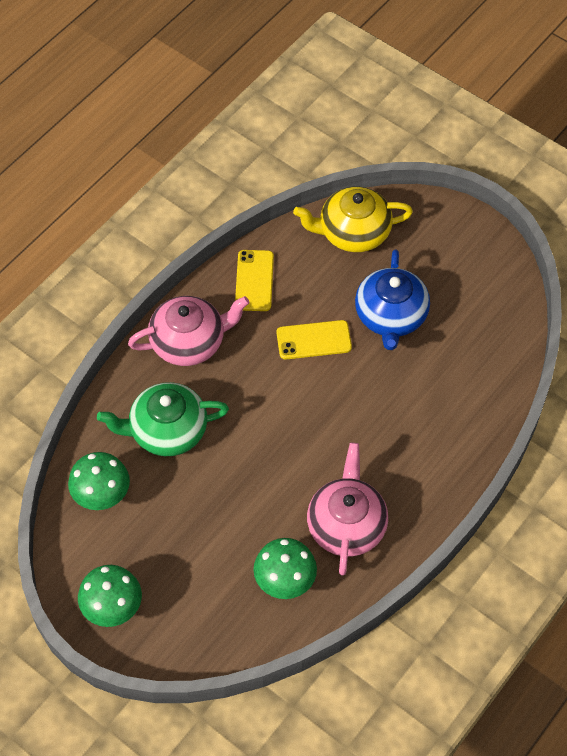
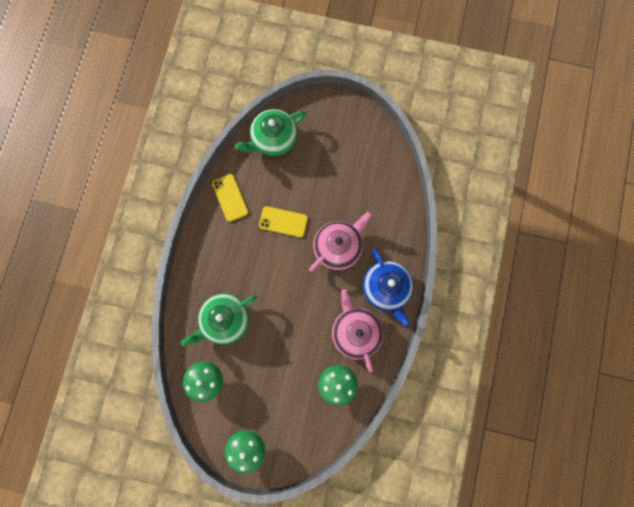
camera: 25 degrees left, 20 degrees up
(189, 342) = (210, 256): pink teapot -> pink teapot (338, 247)
(314, 340) = (283, 222): yellow phone -> yellow phone turned 45 degrees clockwise
(353, 232) = (273, 139): yellow teapot -> green teapot
(391, 316) = (321, 186): blue teapot -> blue teapot (386, 288)

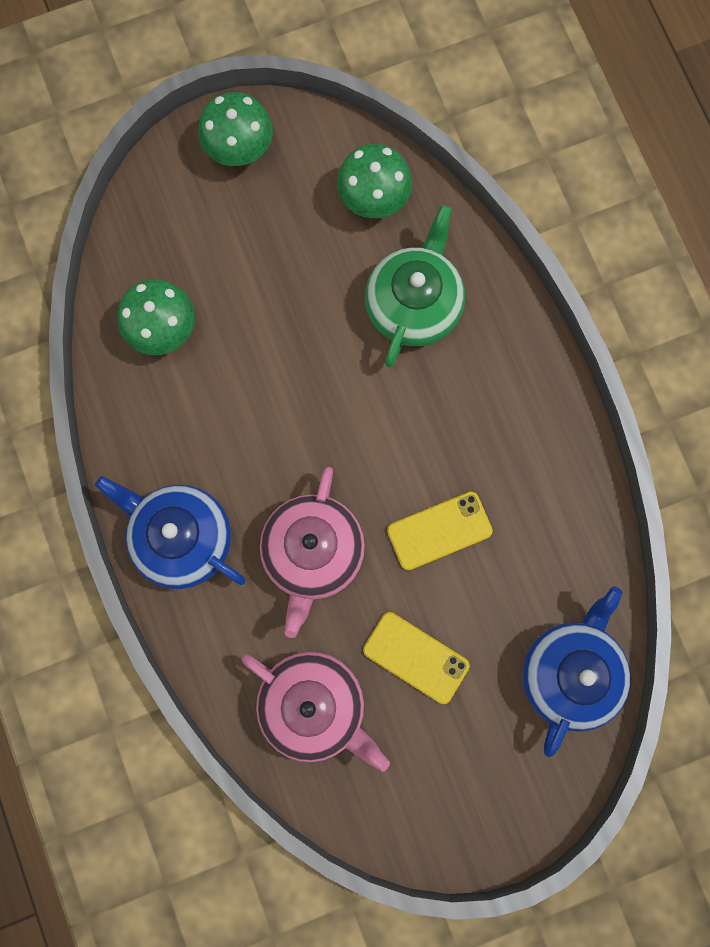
camera: 145 degrees right, 0 degrees up
(230, 198) = (563, 508): yellow phone -> yellow phone (416, 657)
(273, 139) = (570, 672): green teapot -> blue teapot
(355, 331) = (187, 430): pink teapot -> pink teapot (314, 706)

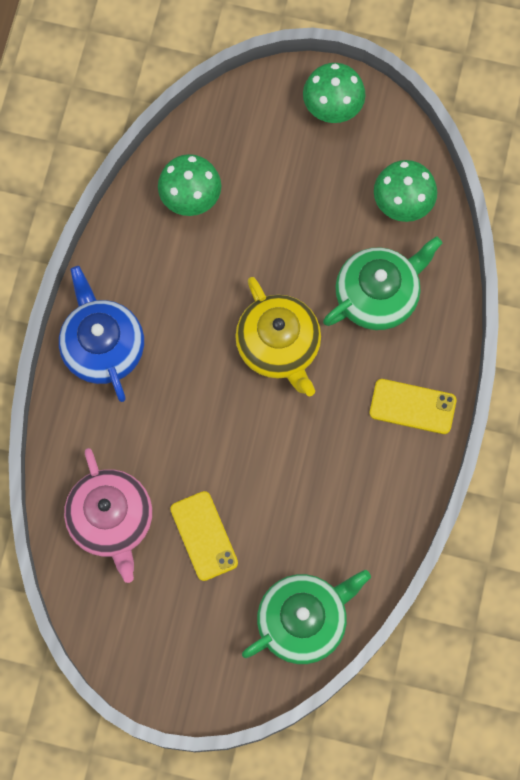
camera: 35 degrees right, 5 degrees down
(312, 553) = (184, 417): pink teapot -> none
(354, 418) = (279, 346): none -> yellow teapot
(439, 530) = (282, 462): yellow phone -> yellow phone (412, 406)
(570, 672) = (303, 620): blue teapot -> green teapot

